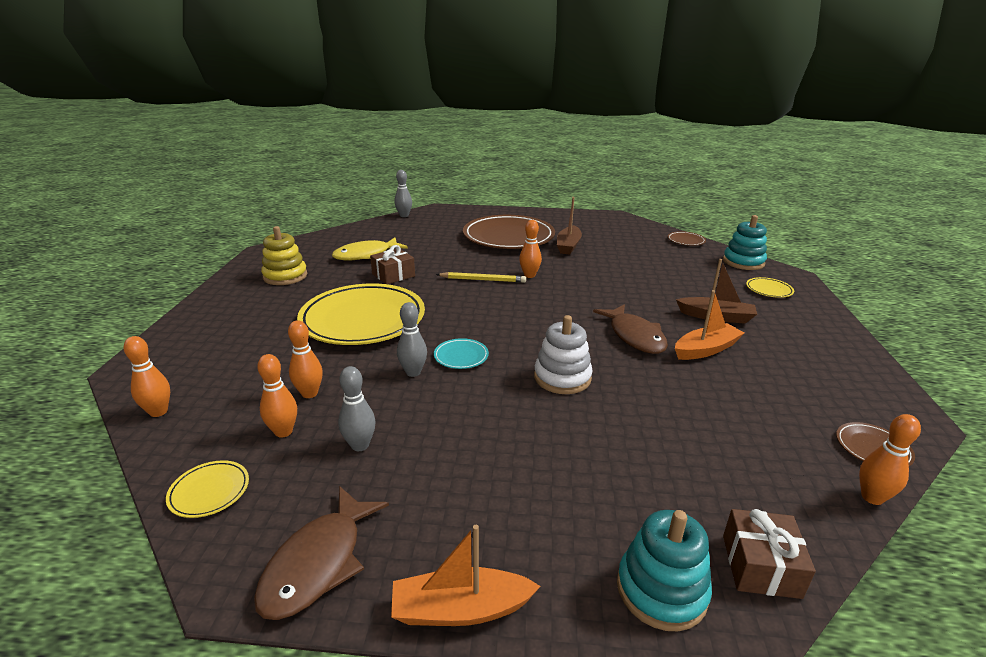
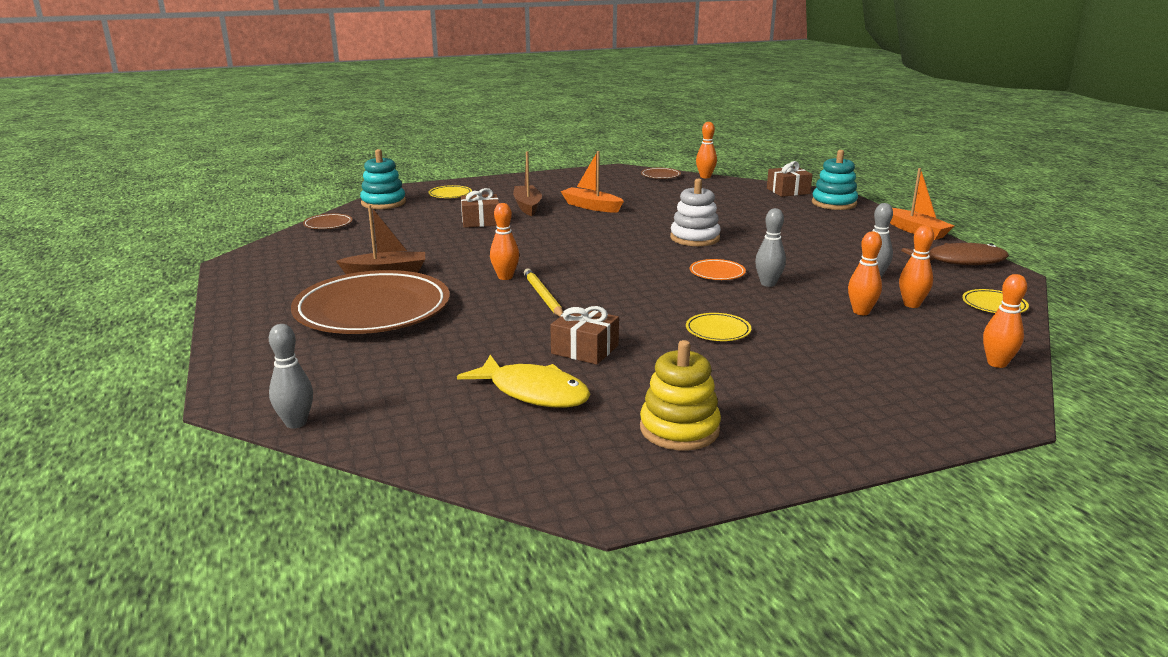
camera: 115 degrees left, 5 degrees down
(363, 319) = (718, 331): yellow plate -> yellow plate, size x0.40
(461, 356) = (717, 273): turquoise plate -> orange plate
(634, 336) = (597, 225): brown fish -> none
(672, 289) = (480, 221): none -> brown gift

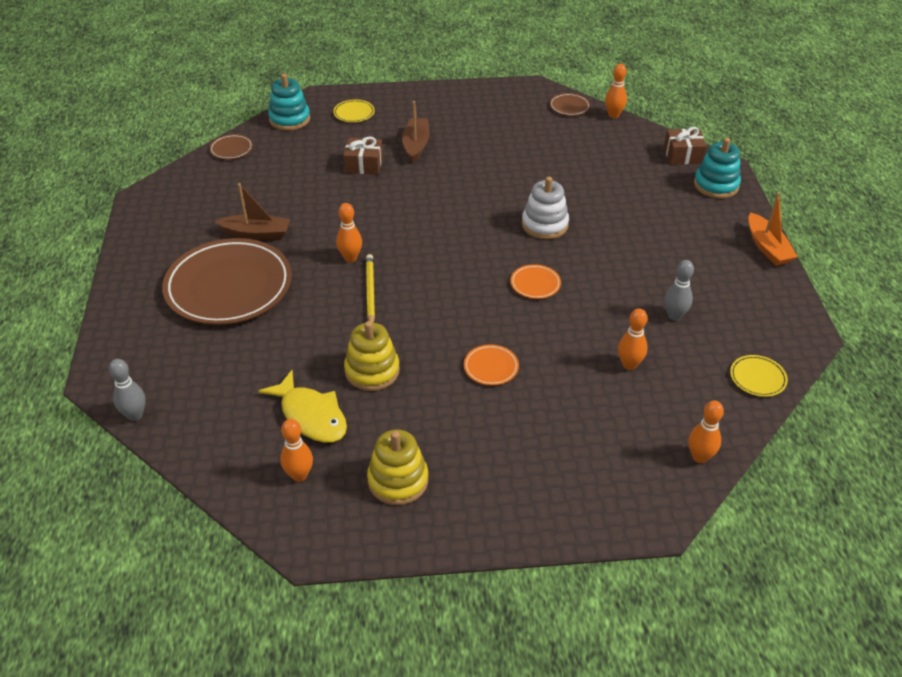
camera: 15 degrees right, 20 degrees up
(585, 349) = (372, 371): brown gift -> yellow stacking toy
(591, 206) = (475, 155): orange boat -> none
(718, 331) = (491, 367): yellow plate -> orange plate
(768, 284) = (572, 308): grey bowling pin -> none
(911, 304) = (682, 363): orange bowling pin -> orange bowling pin (299, 475)
(960, 261) = (775, 305): brown fish -> none

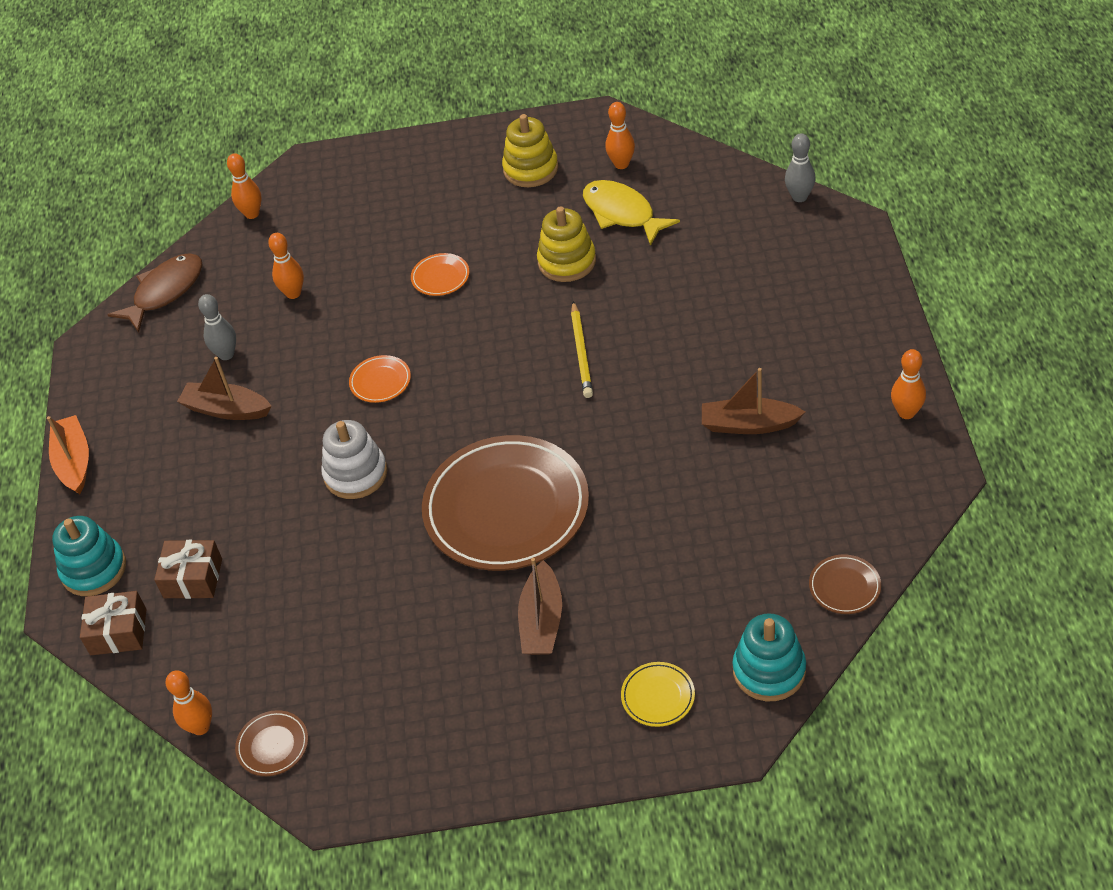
camera: 175 degrees left, 5 degrees up
(229, 286) = (757, 344): brown plate -> brown plate (506, 508)
(350, 258) = (613, 398): orange bowling pin -> orange bowling pin (906, 413)
(364, 164) = (621, 569): brown gift -> brown gift (193, 578)
(658, 274) = (226, 409): none -> brown boat
(757, 378) = (165, 292): yellow plate -> brown fish

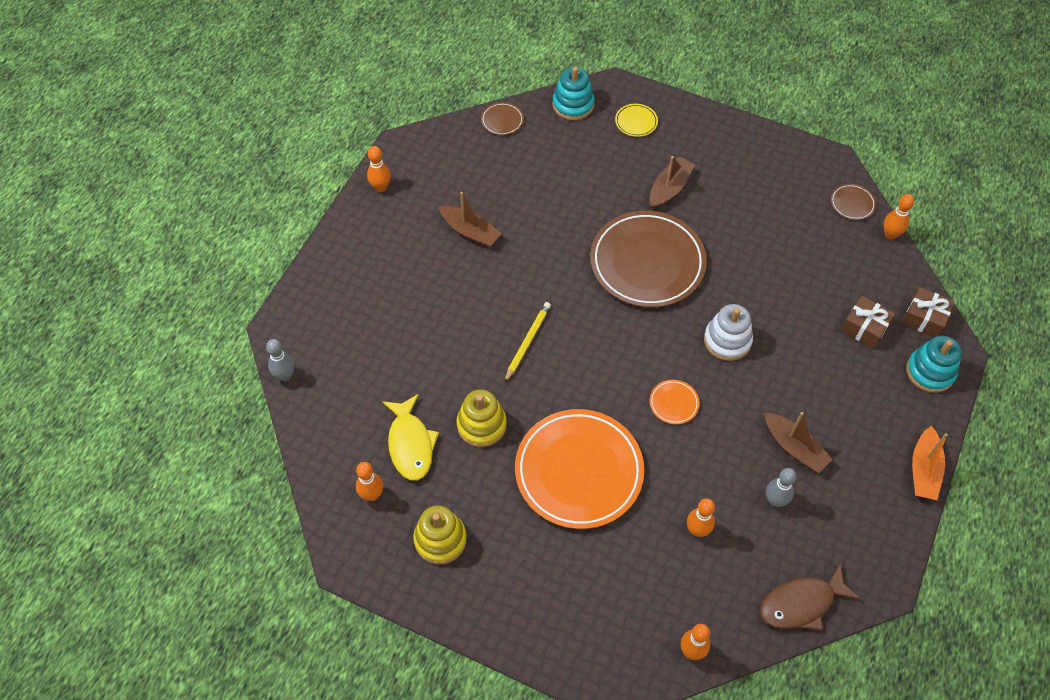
camera: 155 degrees left, 10 degrees up
(440, 277) = (579, 471): orange plate -> orange plate, size x2.50

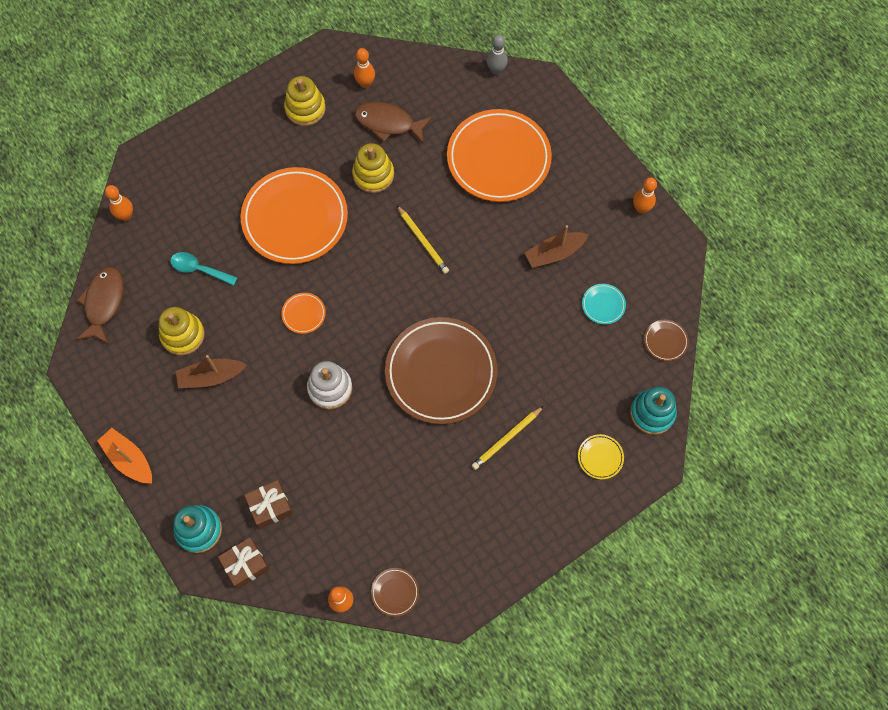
camera: 120 degrees right, 10 degrees up
(394, 323) = (498, 158): none -> orange plate
(410, 444) = (388, 123): yellow fish -> brown fish
(497, 175) = (603, 305): none -> turquoise plate
(669, 188) = (506, 439): brown boat -> yellow pencil
(697, 530) = (199, 269): orange bowling pin -> turquoise spoon
(775, 500) = (183, 335): grey bowling pin -> yellow stacking toy

